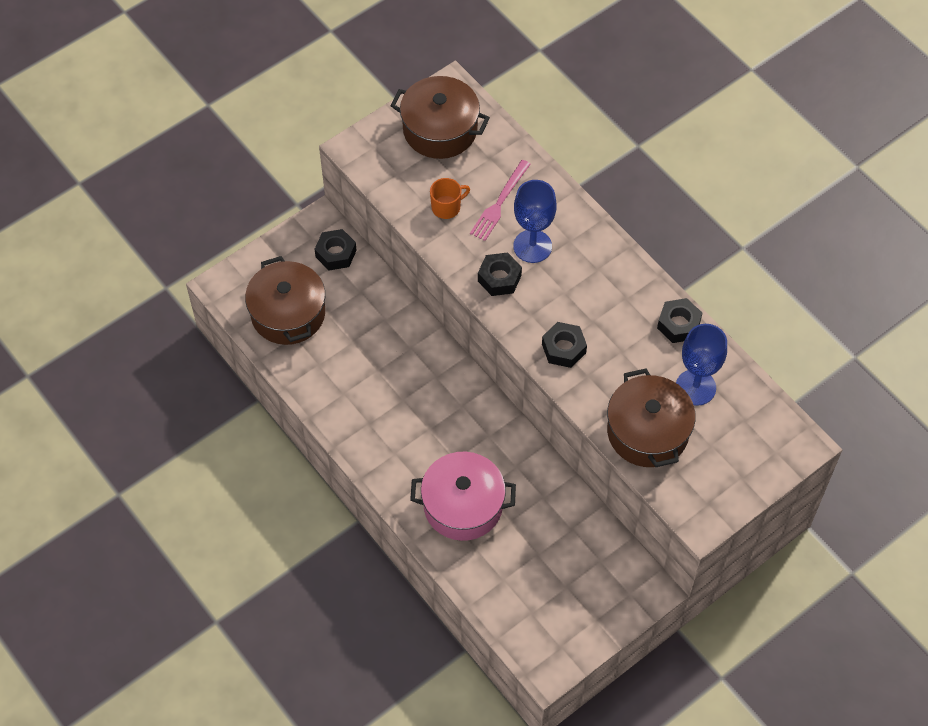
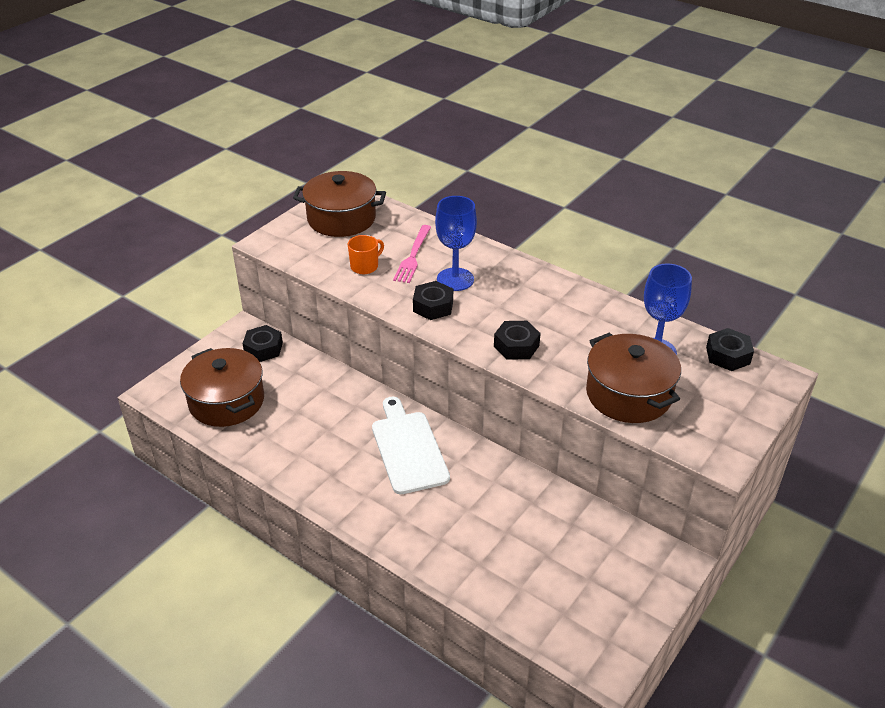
camera: 15 degrees left, 20 degrees down
(447, 410) = (408, 448): none -> white cutting board
(463, 505) = (452, 527): pink pot -> none
(678, 324) = (615, 310): black nut -> black nut (728, 355)

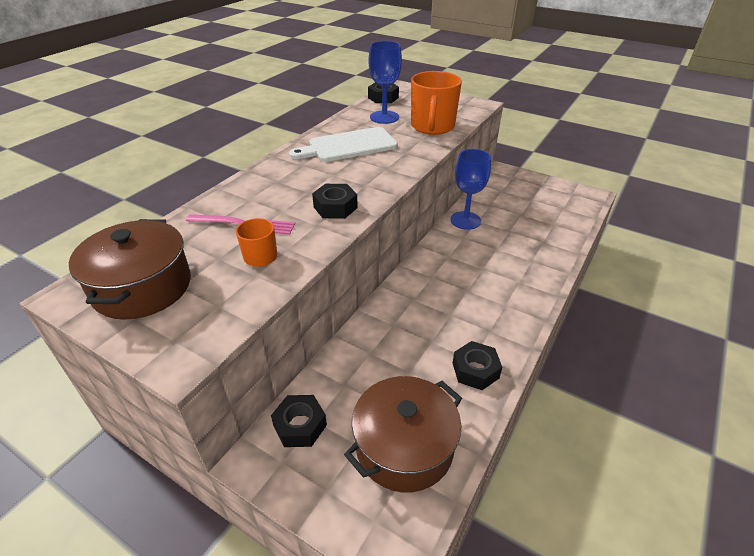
camera: 95 degrees left, 0 degrees up
(408, 448) = (442, 284): white cutting board -> white cutting board (348, 146)
(455, 279) = (291, 197): blue goblet -> blue goblet (465, 220)
(516, 346) = (388, 166): black nut -> black nut (475, 370)
(628, 394) = (432, 126): brown pot -> orange mug

